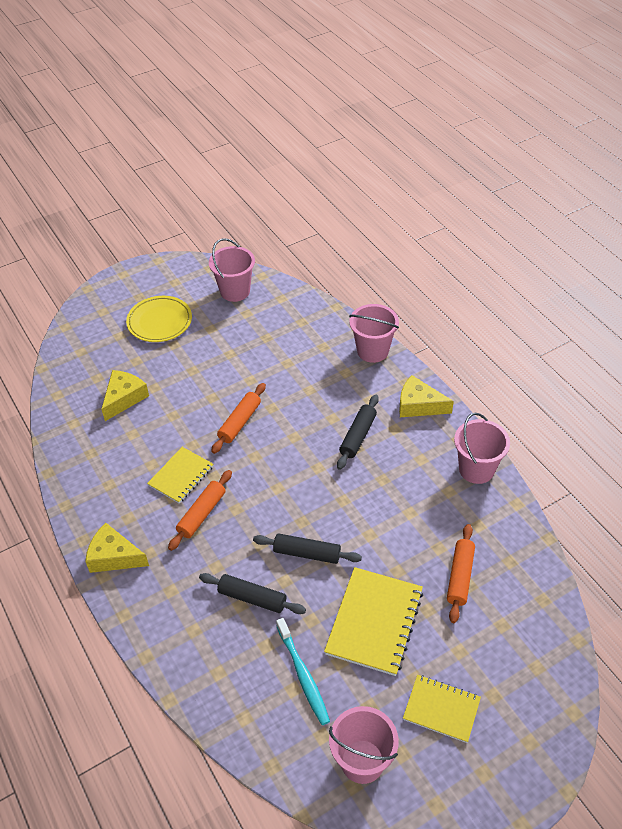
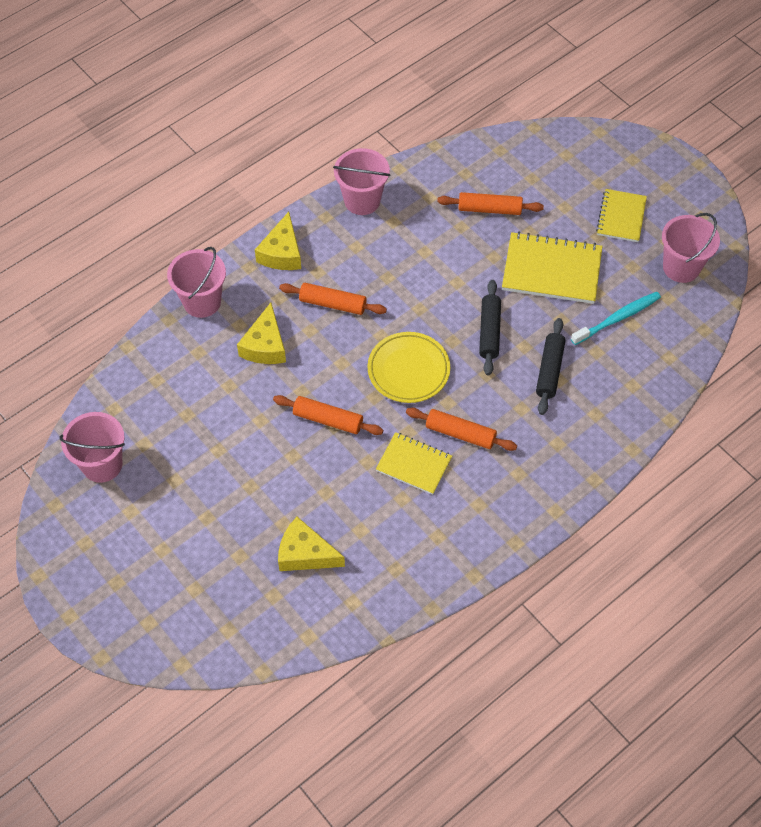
camera: 100 degrees left, 10 degrees up
(114, 556) = (530, 506): yellow cheese -> yellow cheese (265, 345)
(160, 322) = (166, 544): yellow plate -> yellow plate (408, 370)
(358, 436) = (333, 304): black rolling pin -> orange rolling pin

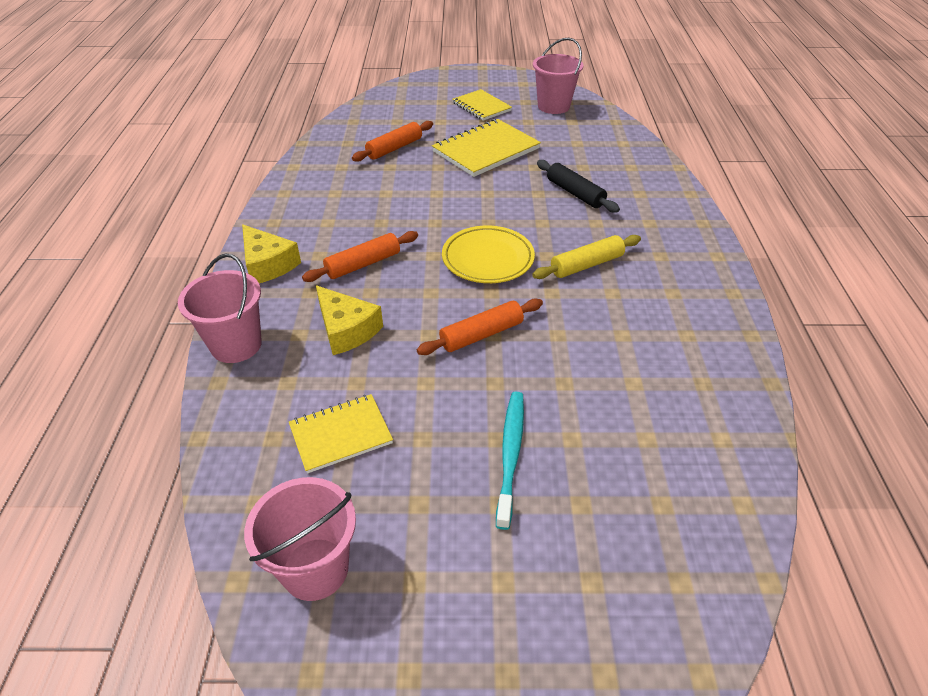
camera: 50 degrees left, 15 degrees down
(305, 553) = (627, 442): yellow cheese -> none
(362, 200) = (291, 197): pink bucket -> none
(414, 464) = (591, 307): yellow notebook -> yellow notebook (341, 434)
(460, 433) = (586, 265): orange rolling pin -> yellow rolling pin
(489, 331) = (503, 201): black rolling pin -> none
(618, 318) = (564, 145): turquoise toothbrush -> turquoise toothbrush (510, 454)

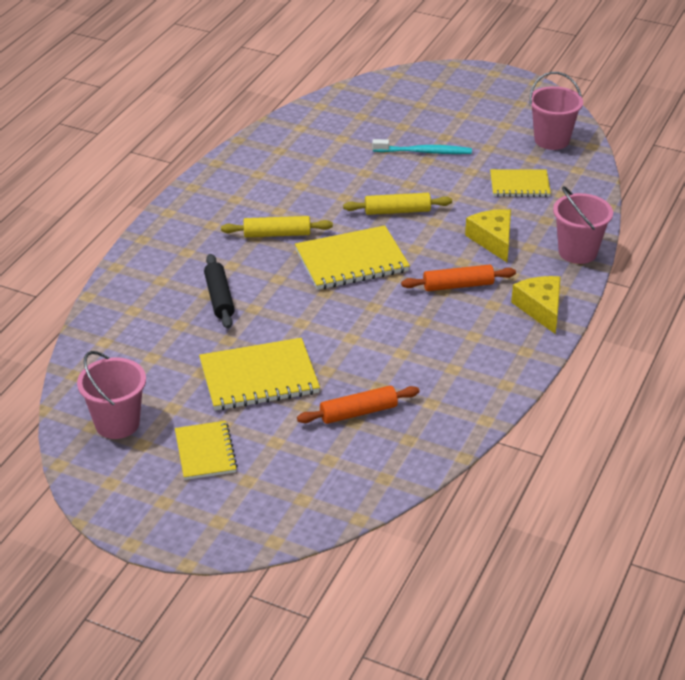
camera: 155 degrees left, 5 degrees down
(481, 335) = (397, 211): orange rolling pin -> yellow rolling pin
(488, 259) = (351, 261): yellow plate -> yellow notebook
(510, 454) = (424, 152): turquoise toothbrush -> turquoise toothbrush turned 120 degrees counterclockwise

